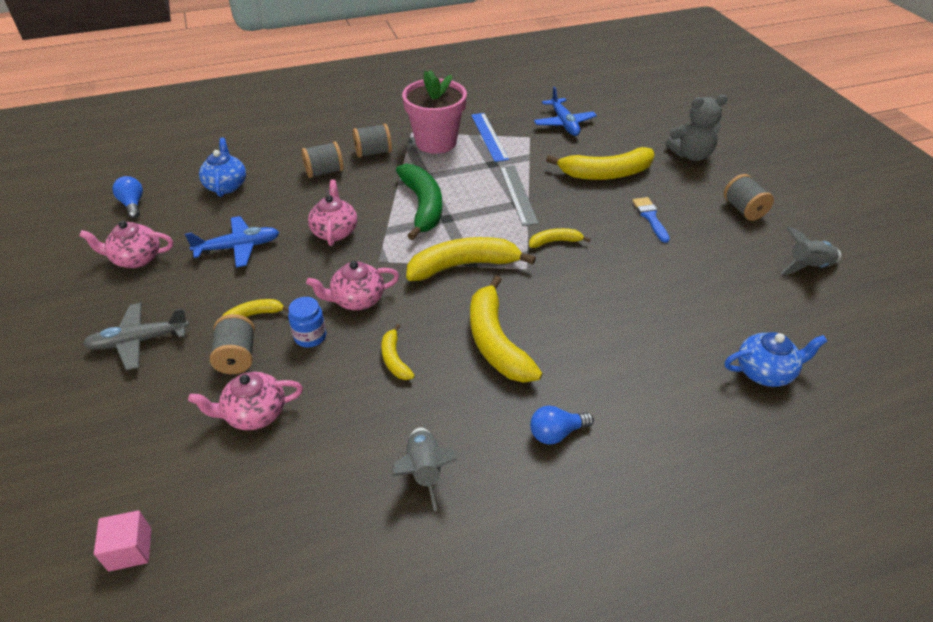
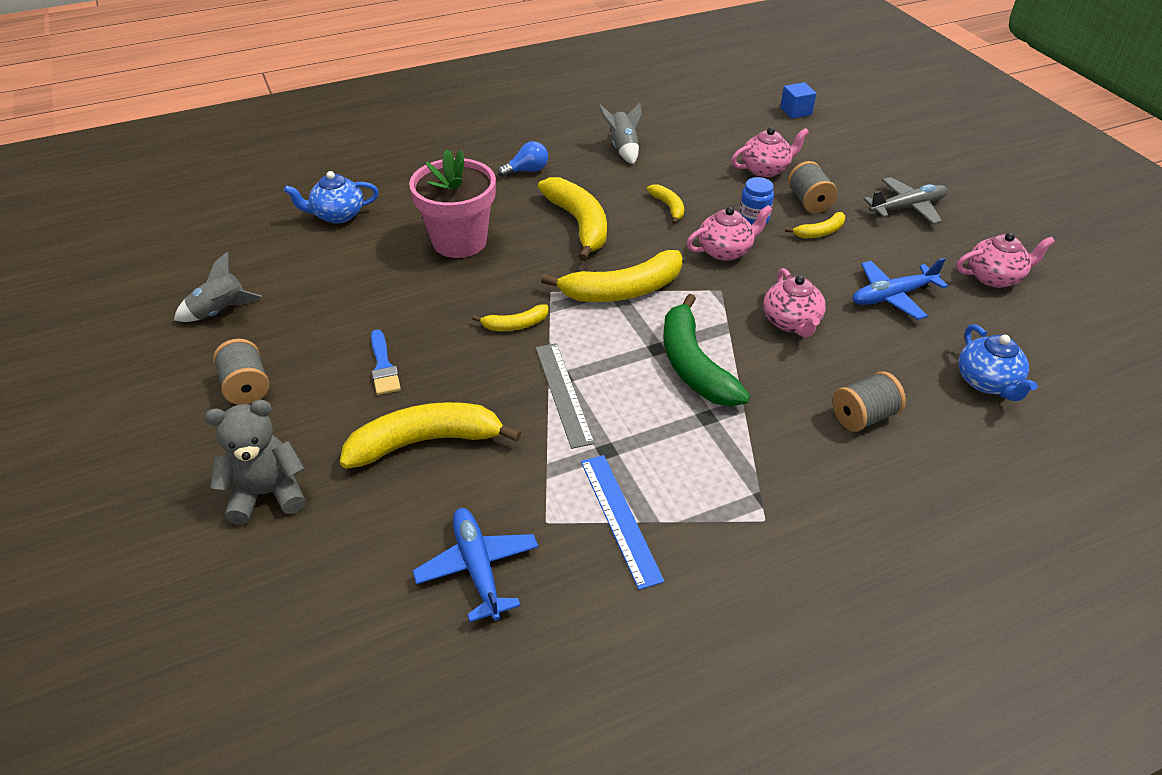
camera: 175 degrees right, 0 degrees up
(130, 549) = (796, 111): pink cube -> blue cube
(133, 204) = (1081, 344): blue light bulb -> none
(373, 152) = (808, 463): grey spool -> none
(436, 142) = (711, 496): pink flower pot -> pink flower pot (459, 241)

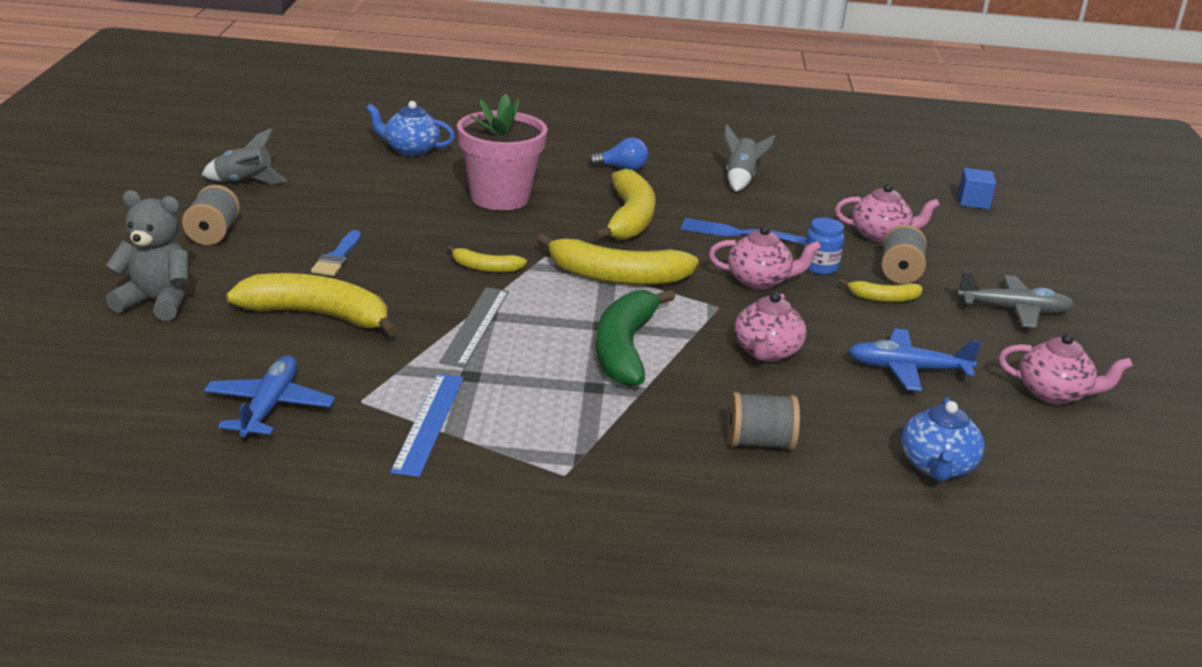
camera: 25 degrees right, 15 degrees down
(668, 207) = (737, 233): yellow banana -> blue fork

